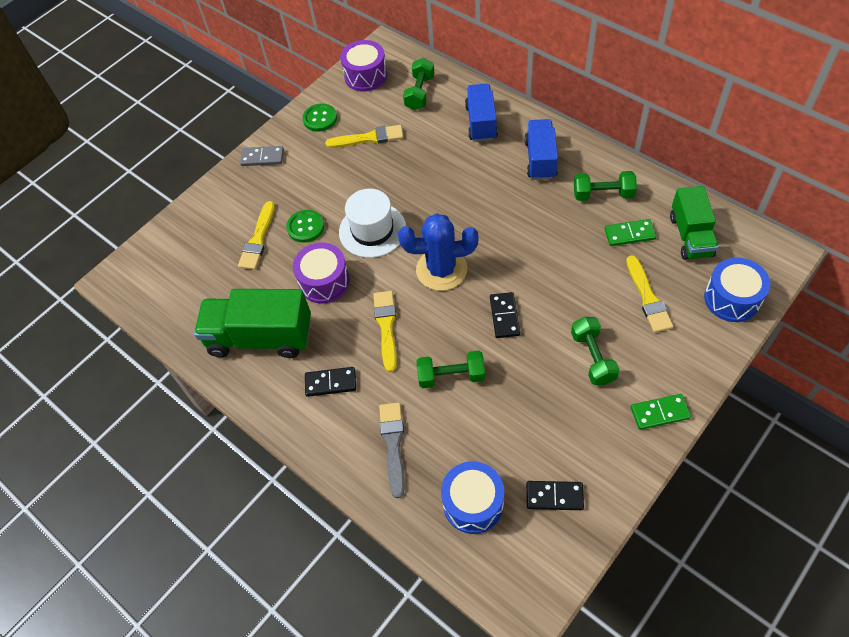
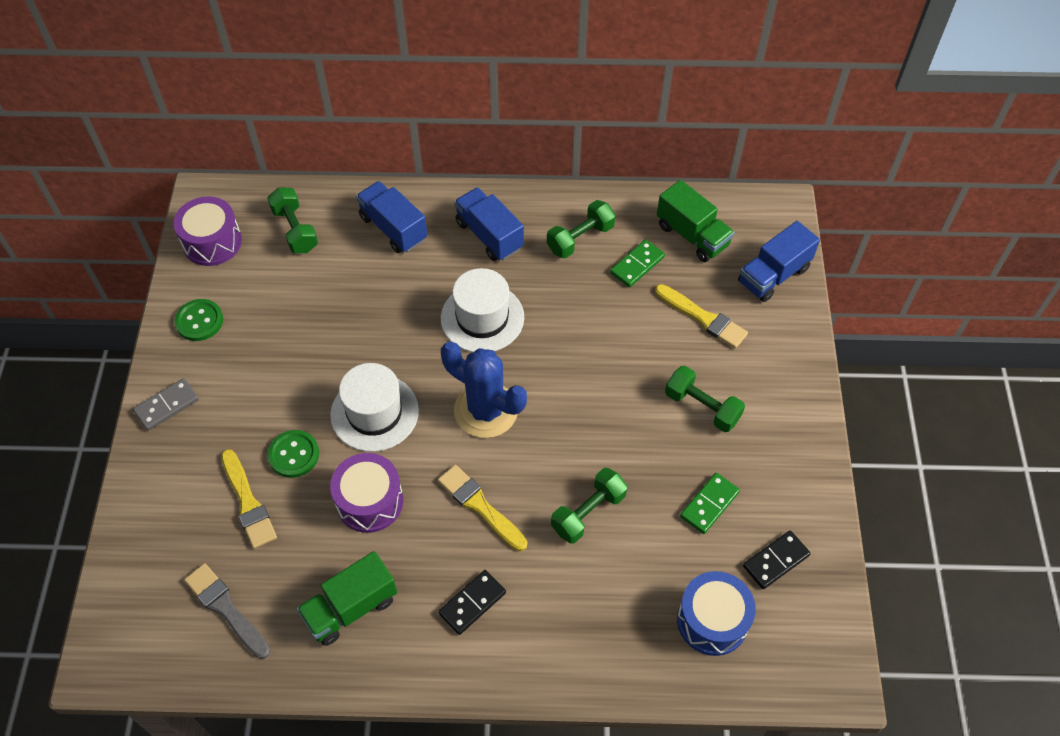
camera: 45 degrees left, 0 degrees up
(260, 337) = (350, 608): green truck -> green truck, size x0.66
(369, 138) = (280, 312): yellow brush -> none
(393, 444) = (590, 619): grey brush -> grey brush (226, 609)
(441, 270) = (486, 410): blue cactus -> blue cactus turned 75 degrees clockwise
(490, 210) = (482, 318): none -> white hat
(504, 316) = (588, 419): black domino -> none
(660, 413) = (799, 421): green domino -> green domino (709, 504)
(732, 299) = (773, 275): blue drum -> blue truck

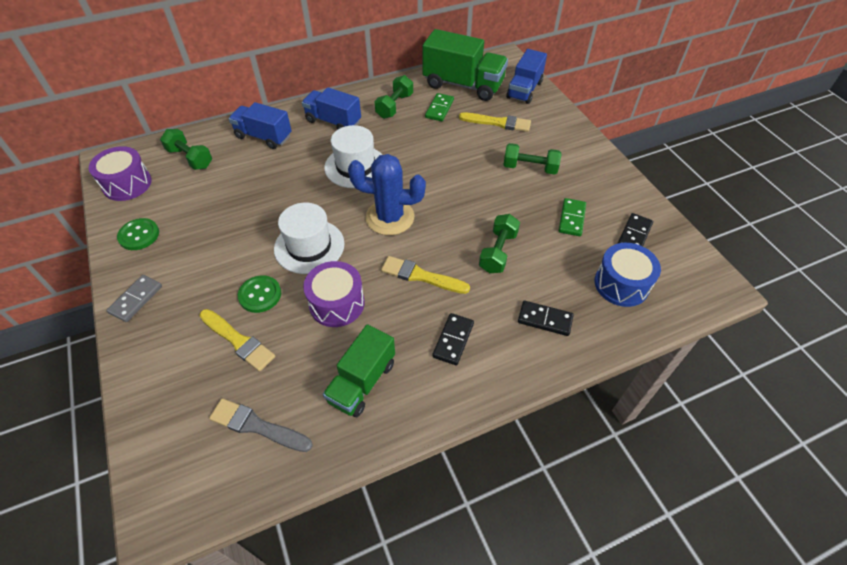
camera: 25 degrees left, 5 degrees down
(590, 625) = (545, 319): none -> black domino
(692, 235) = (463, 85): green truck -> green truck, size x1.51

